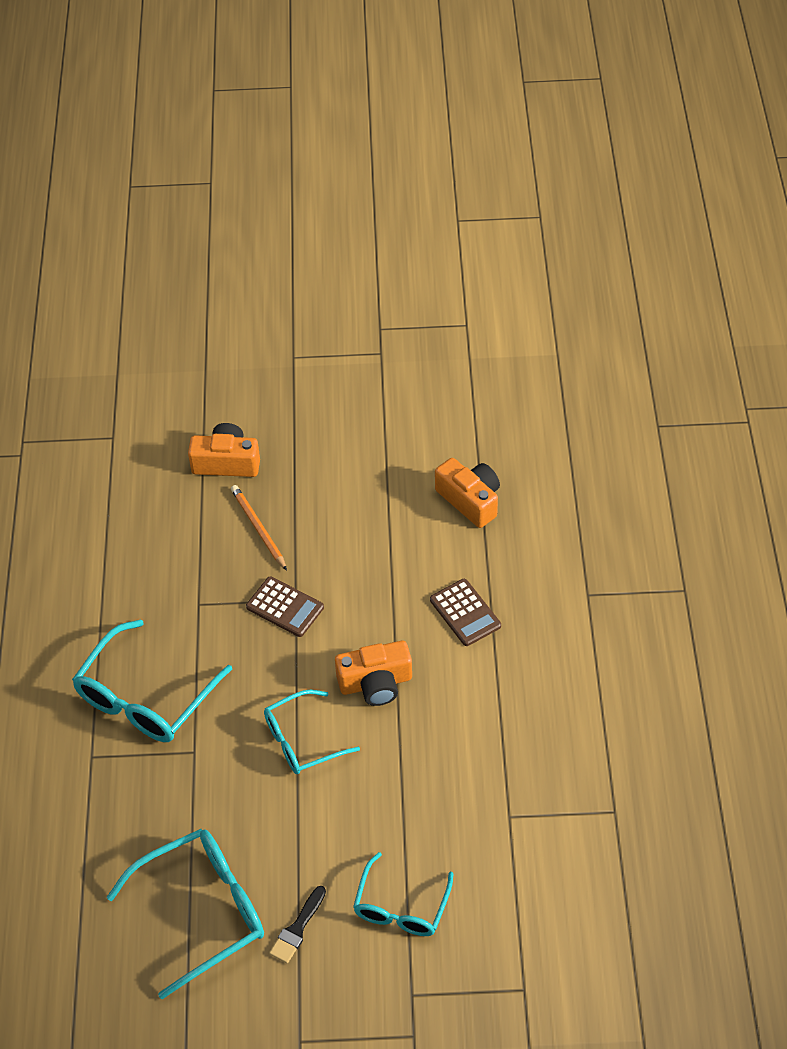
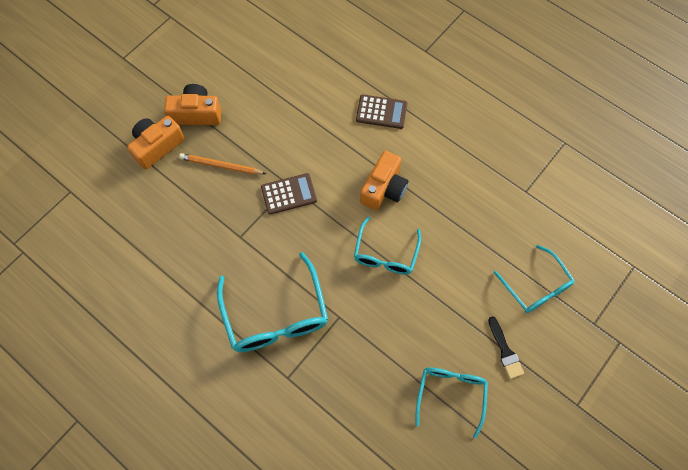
camera: 50 degrees left, 15 degrees up
(202, 911) = (450, 394): turquoise glasses -> turquoise glasses, size x0.64
(470, 500) = (312, 53): orange camera -> orange camera (196, 113)

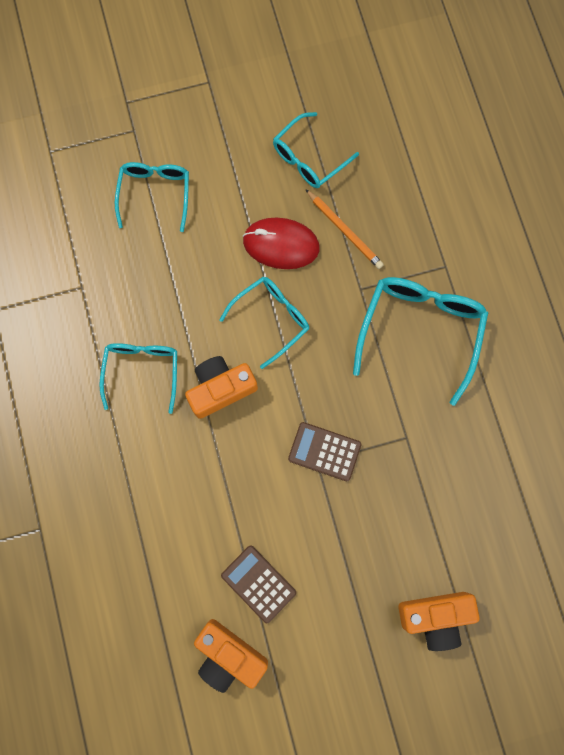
camera: 145 degrees left, 10 degrees up
(196, 113) = (365, 631): orange camera -> orange camera (229, 655)
(221, 166) = (377, 538): orange pencil -> orange pencil (344, 230)
(381, 112) = (153, 482): brown calculator -> brown calculator (258, 583)
(419, 311) = (281, 244): none -> red mouse
(441, 167) = (142, 371): none -> turquoise glasses
(505, 351) = (232, 161): black brush -> none

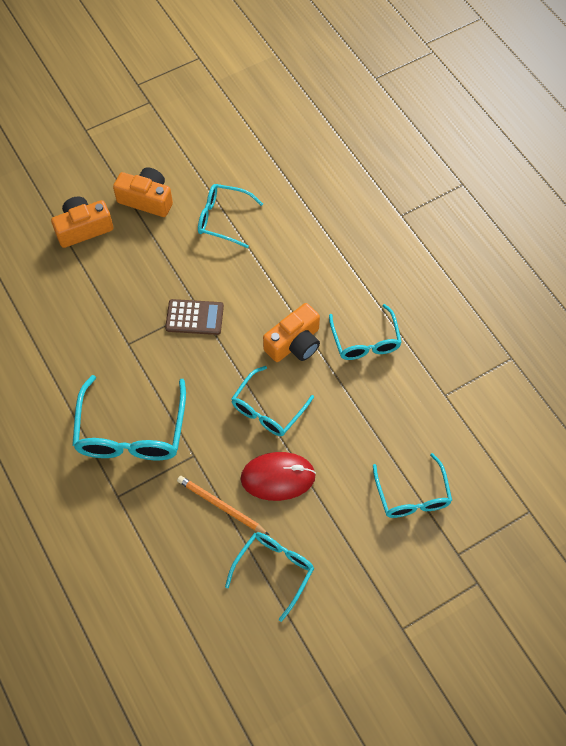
camera: 165 degrees right, 15 degrees down
(229, 655) = (232, 173): orange camera -> orange camera (146, 199)
(258, 583) = (223, 219): brown calculator -> turquoise glasses

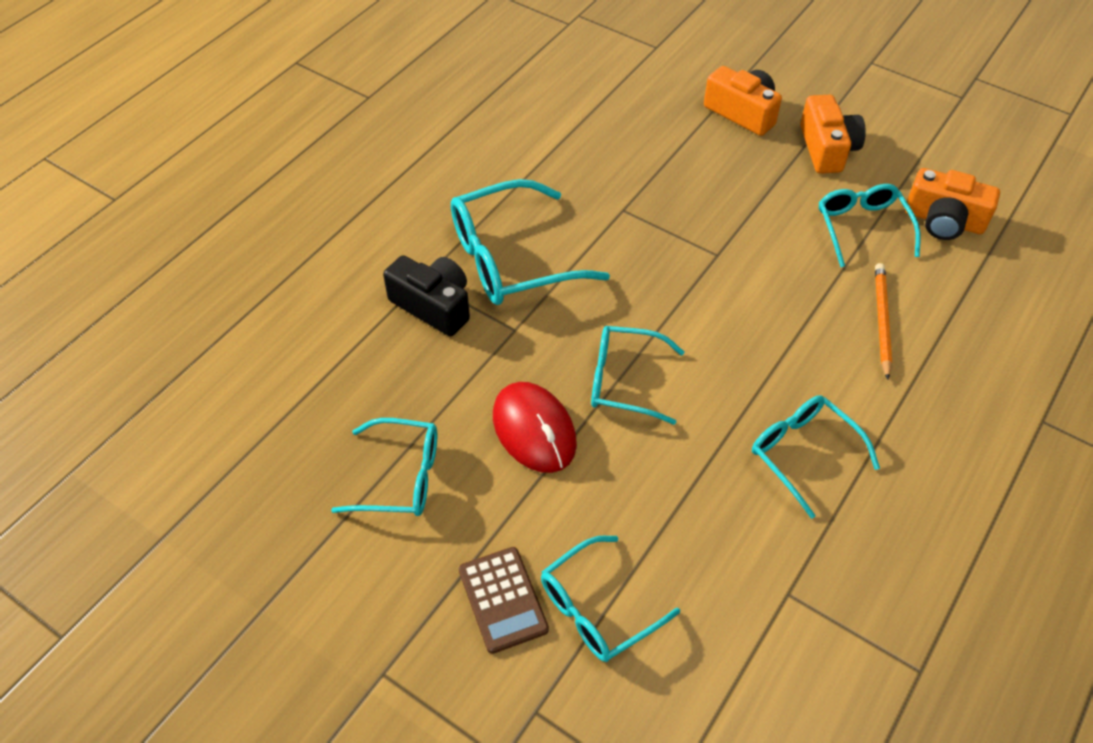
camera: 65 degrees right, 10 degrees down
(145, 498) = (433, 305): none -> black camera
(194, 317) = (702, 256): brown calculator -> brown calculator (502, 600)
(221, 506) = (461, 384): orange pencil -> orange pencil (881, 321)
(294, 343) = (740, 372): orange camera -> orange camera (943, 220)
(365, 341) = (803, 454): turquoise glasses -> turquoise glasses turned 90 degrees clockwise

